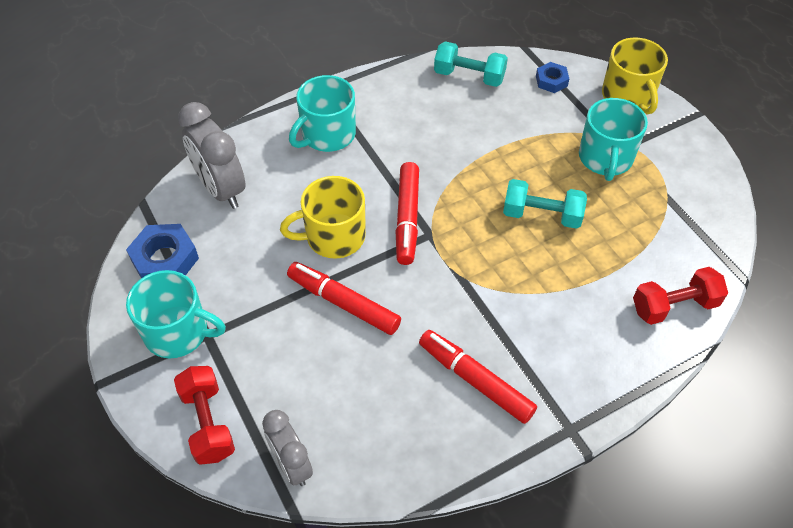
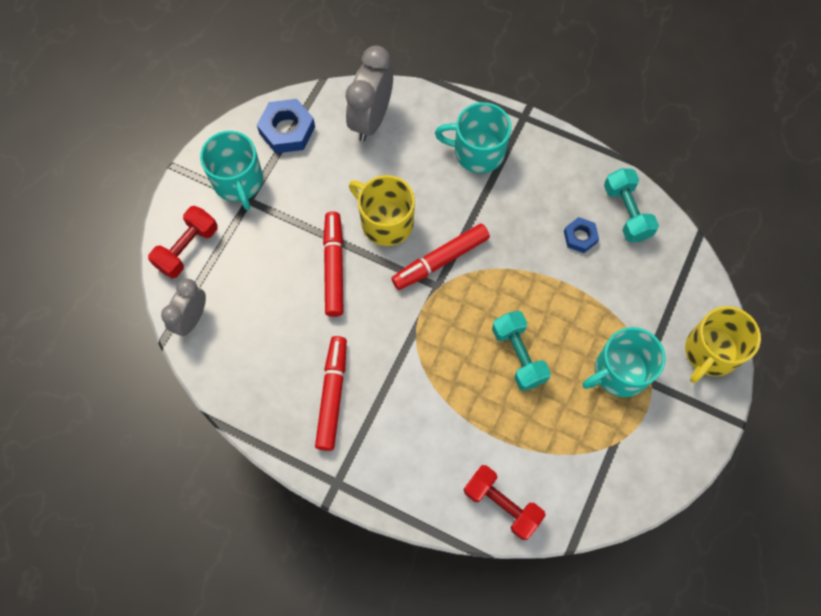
camera: 55 degrees right, 15 degrees up
(551, 81) = (676, 279): blue nut -> blue nut (580, 237)

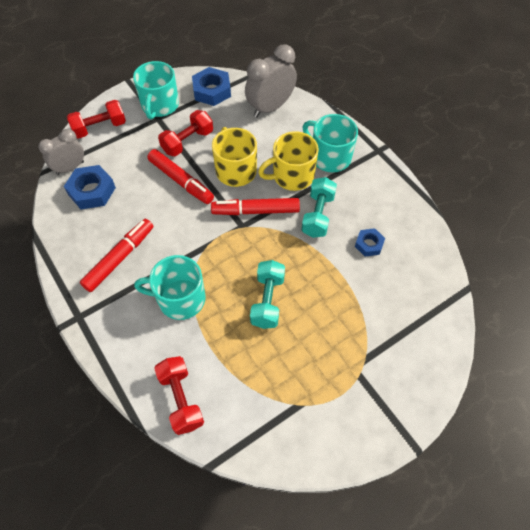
camera: 30 degrees right, 10 degrees down
(240, 334) = (92, 191): none -> blue nut
(306, 213) = (187, 141): none -> red dumbbell
(334, 267) = (181, 181): red marker -> red marker turned 105 degrees clockwise
(619, 372) = (338, 353): turquoise mug -> turquoise mug (180, 299)
(626, 212) = (416, 245): turquoise dumbbell -> turquoise dumbbell (318, 215)
(710, 352) = (423, 378): yellow mug -> yellow mug (292, 176)

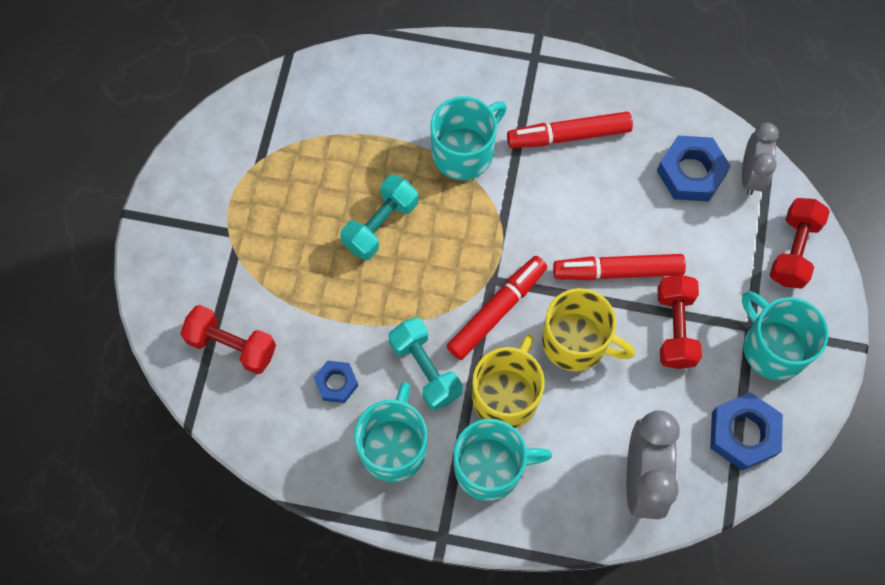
camera: 135 degrees right, 10 degrees up
(119, 258) = (568, 136): red marker -> red marker turned 90 degrees clockwise
(181, 399) = (365, 77): red dumbbell -> red dumbbell (232, 346)
(267, 300) = (380, 225): turquoise dumbbell -> turquoise dumbbell turned 75 degrees clockwise
(366, 197) = (394, 446): none -> turquoise mug

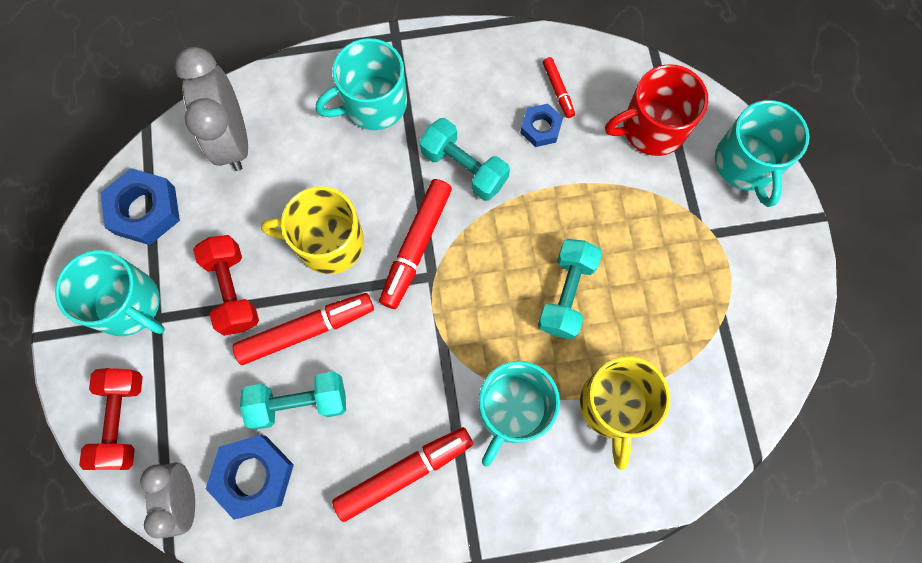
camera: 160 degrees right, 5 degrees up
(232, 346) = (651, 128): red dumbbell -> red mug
(302, 416) = (558, 90): none -> red marker
(394, 446) = (466, 92): turquoise mug -> turquoise mug (746, 164)
(506, 395) = (380, 169): yellow mug -> yellow mug (614, 406)
(639, 215) = (299, 402): none -> turquoise dumbbell

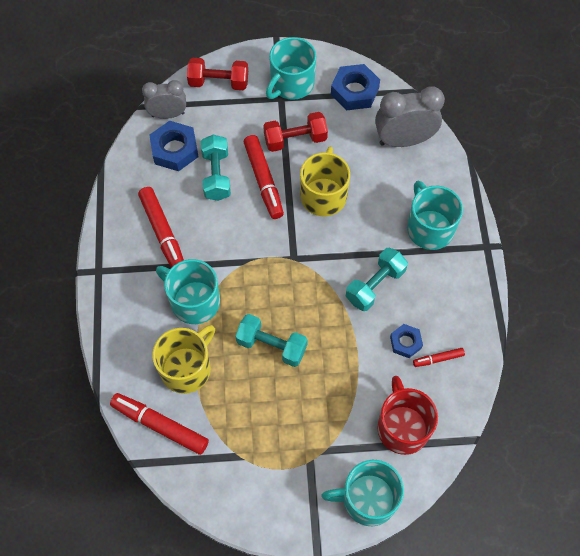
camera: 95 degrees right, 10 degrees down
(416, 246) = (316, 249): red marker -> red marker (160, 425)
(614, 406) = (187, 368): yellow mug -> yellow mug turned 120 degrees clockwise

